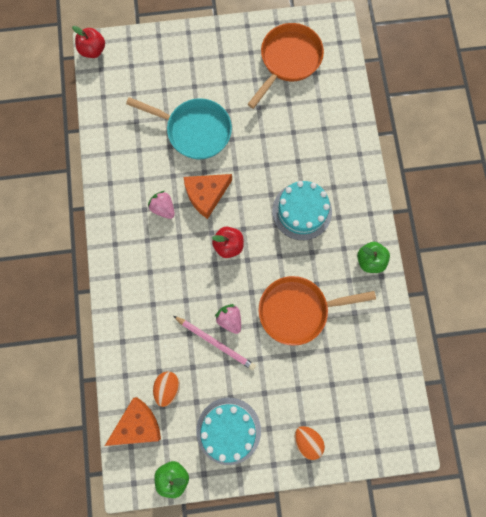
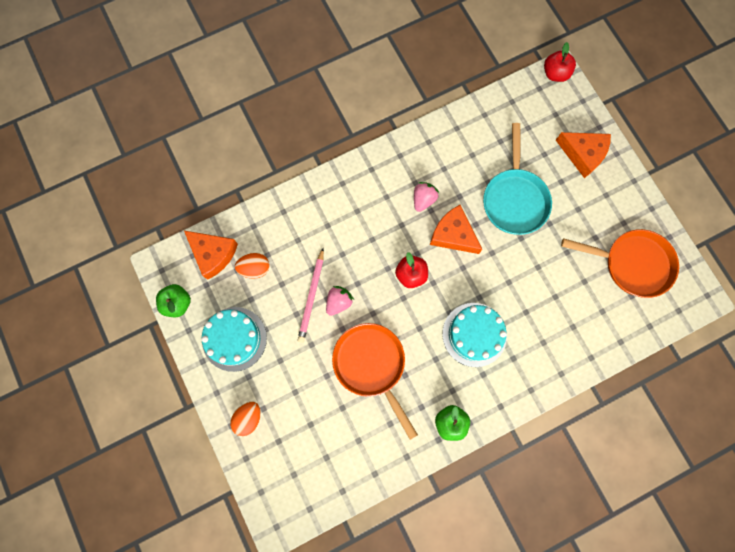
camera: 70 degrees right, 0 degrees up
(177, 59) = (583, 154): none -> orange cheese

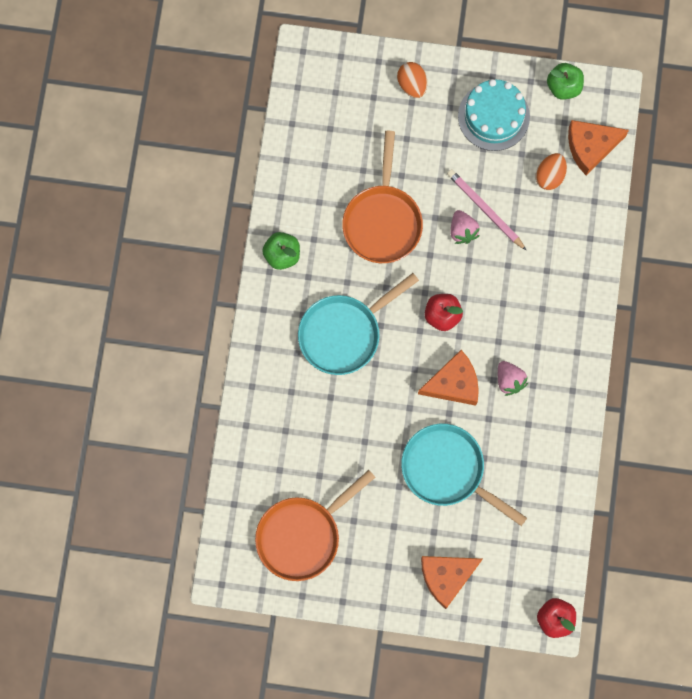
camera: 125 degrees right, 0 degrees up
(371, 365) = (382, 221): orange pan -> orange pan turned 90 degrees clockwise
(474, 334) = (344, 333): turquoise cake -> turquoise pan

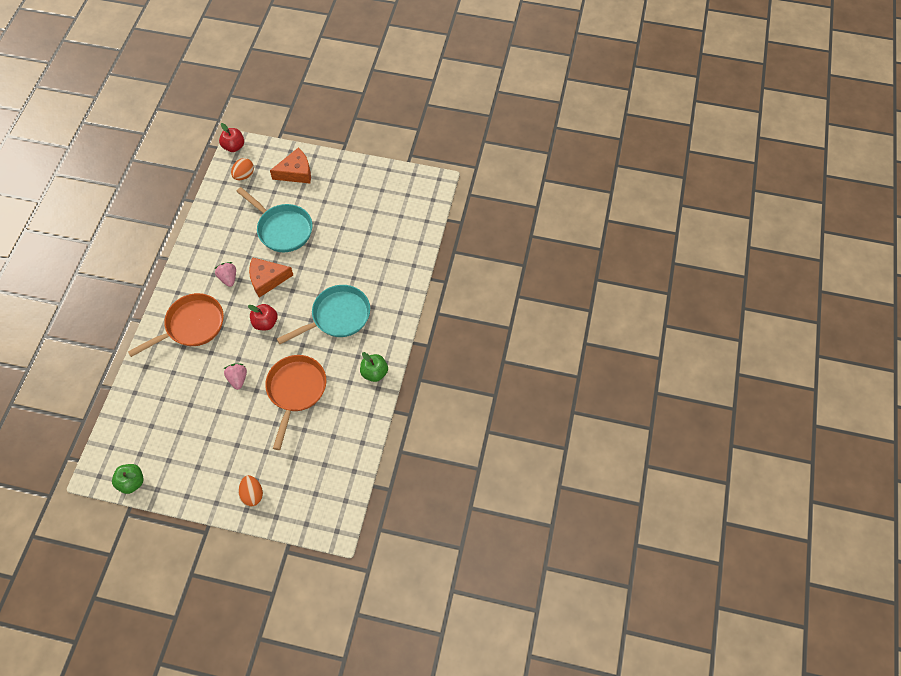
camera: 175 degrees left, 15 degrees down
(302, 535) = (384, 200): orange pan -> orange pan (192, 326)
(485, 210) = (217, 392): pink pencil -> none
(493, 116) = (193, 463): turquoise cake -> none
(549, 176) = (162, 413): orange egg -> orange egg (244, 175)
(590, 147) = (125, 432): orange cheese -> none

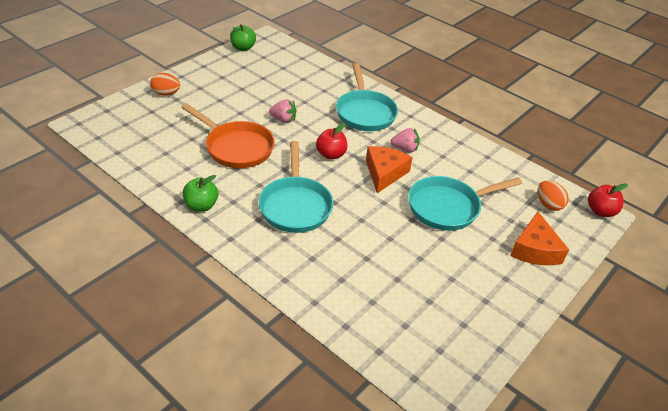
camera: 115 degrees right, 20 degrees down
(192, 326) = (365, 112): orange pan -> turquoise pan

